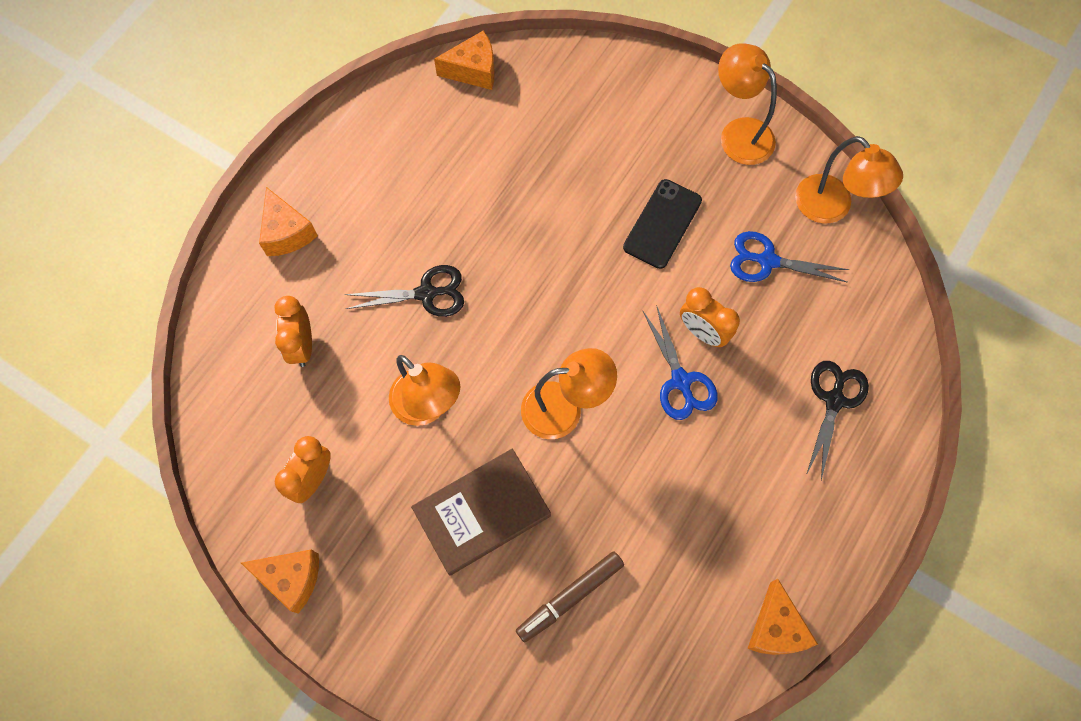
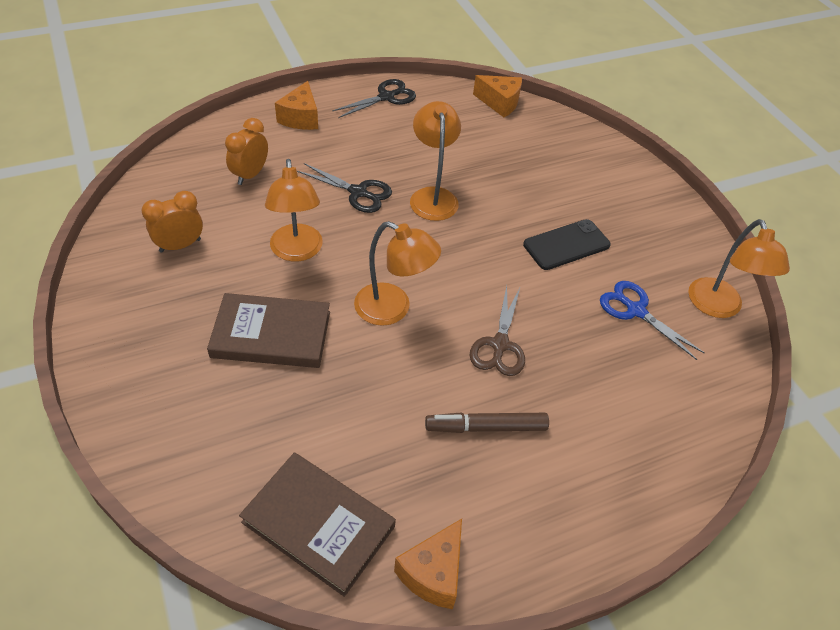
camera: 30 degrees right, 20 degrees down
(291, 578) = (105, 291): orange cheese -> none
(570, 597) = (282, 431): brown marker -> brown marker (486, 427)
(664, 654) = (318, 524): none -> brown book
(681, 381) = (500, 345): blue scissors -> brown scissors
(702, 332) = (544, 324): orange clock -> none
(739, 133) = (672, 225): orange lamp -> orange lamp (433, 196)
(834, 400) = (623, 434): black scissors -> black scissors (386, 97)

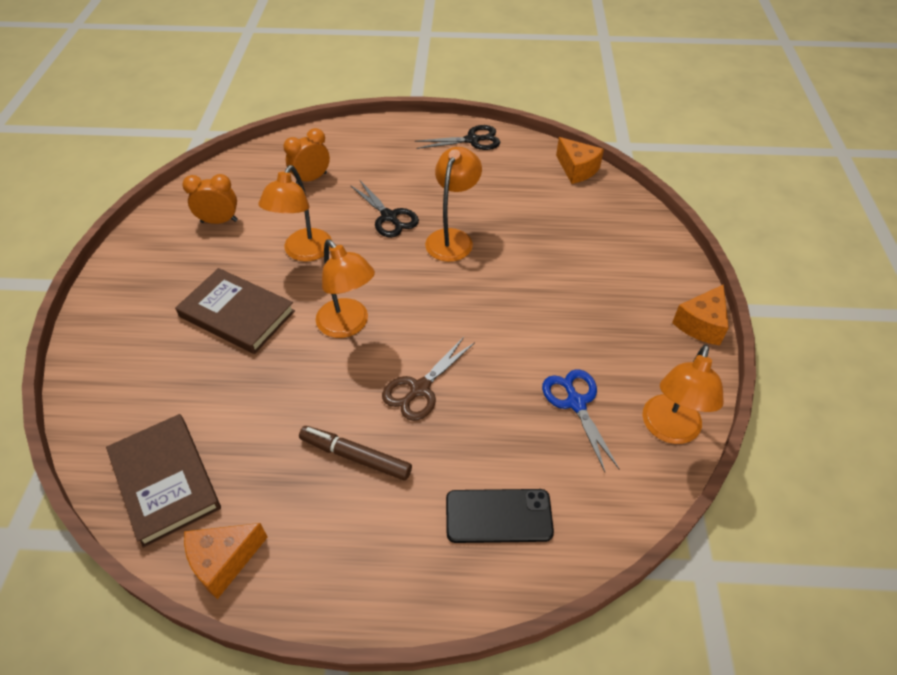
camera: 30 degrees right, 0 degrees up
(300, 118) = (385, 141): orange cheese -> orange cheese (701, 324)
(566, 245) = (549, 318): black phone -> black phone (498, 516)

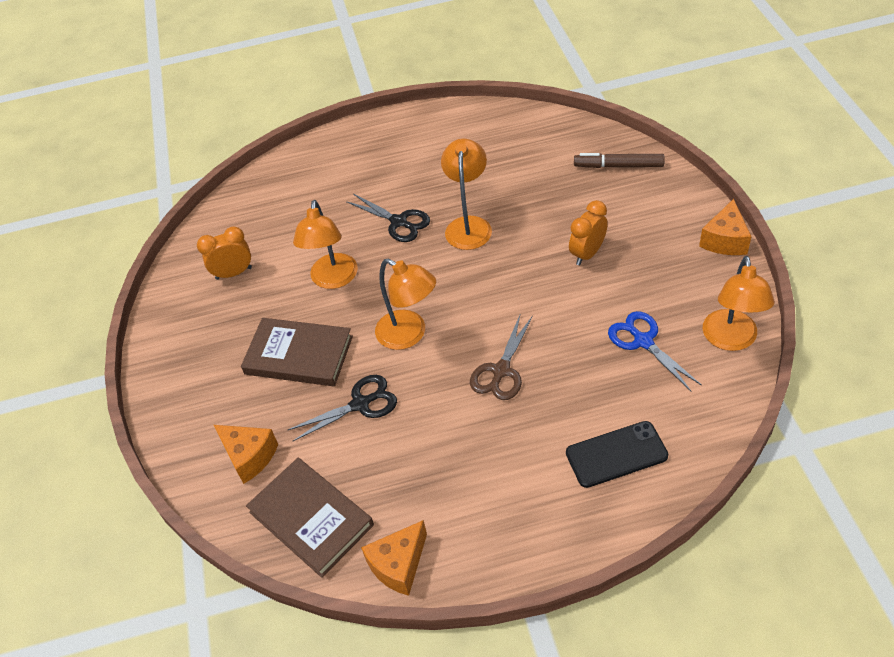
camera: 10 degrees left, 0 degrees up
(311, 179) = (304, 205): orange clock -> orange clock (587, 254)
(355, 456) = (471, 445): brown marker -> brown marker (618, 166)
(472, 140) = (444, 123): black scissors -> black scissors (360, 404)
(577, 169) = (557, 125): orange cheese -> orange cheese (249, 456)

